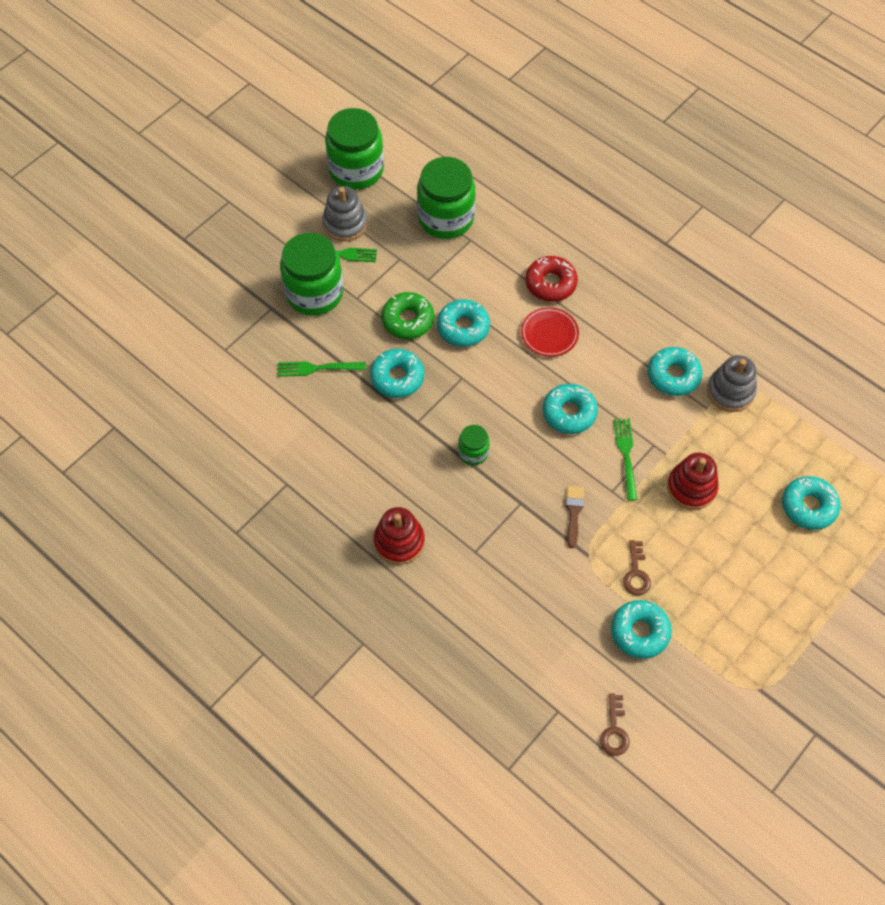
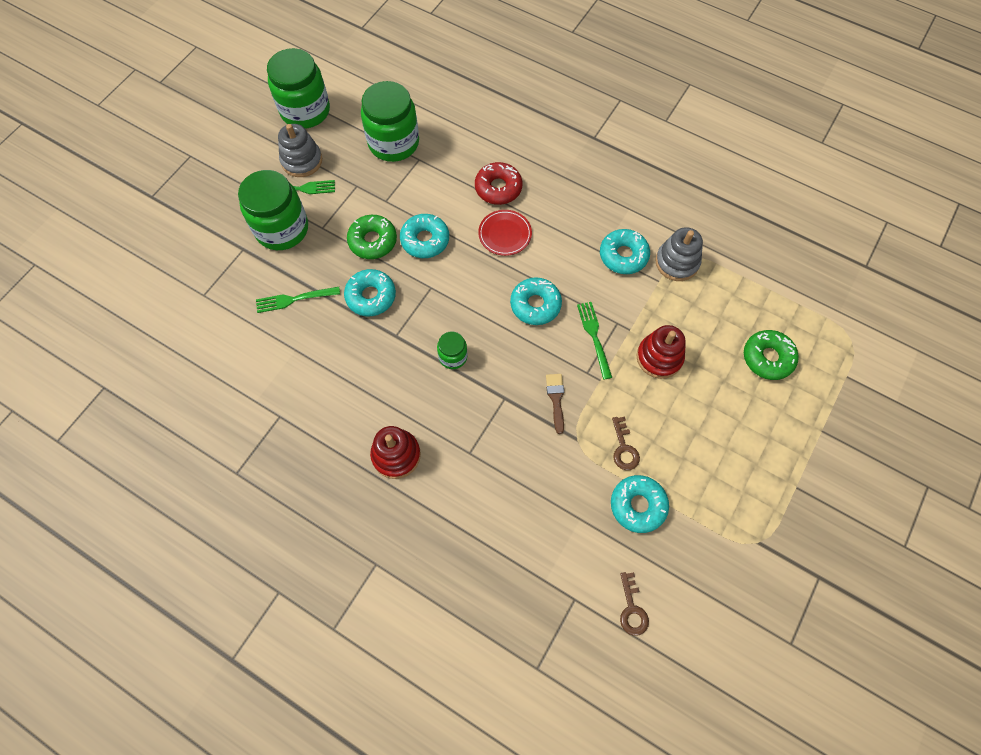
camera: 10 degrees left, 5 degrees up
(808, 506) = (767, 358): turquoise donut -> green donut

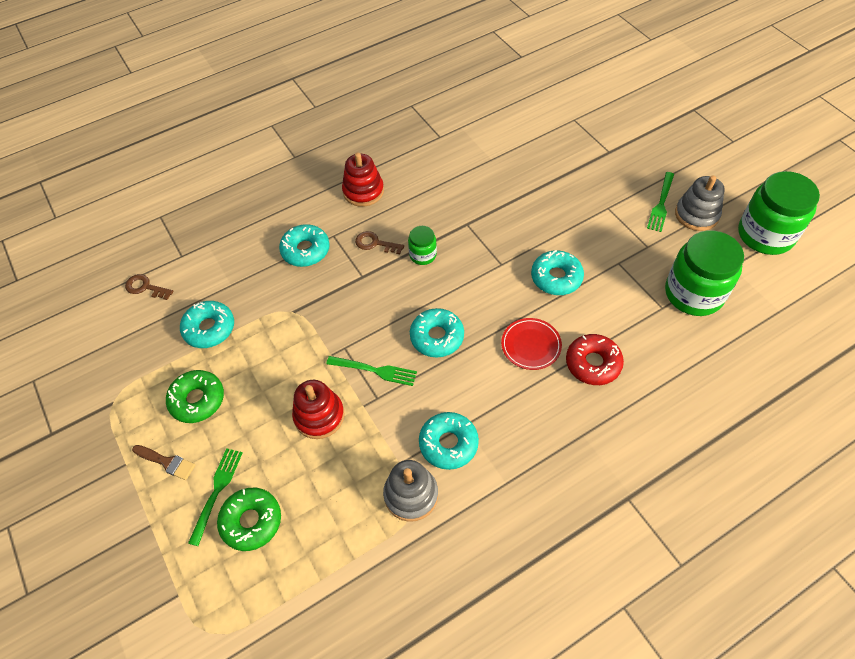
camera: 120 degrees right, 10 degrees down
(282, 229) = (619, 181): green jar -> none
(294, 299) = (540, 170): green fork -> green fork (216, 492)
(371, 296) = (515, 219): turquoise donut -> turquoise donut (305, 250)
(373, 241) = (574, 238): green donut -> green donut (197, 400)
(556, 399) = (336, 312): brown brush -> brown brush (167, 462)
(624, 448) = (260, 342): brown key -> brown key (375, 243)

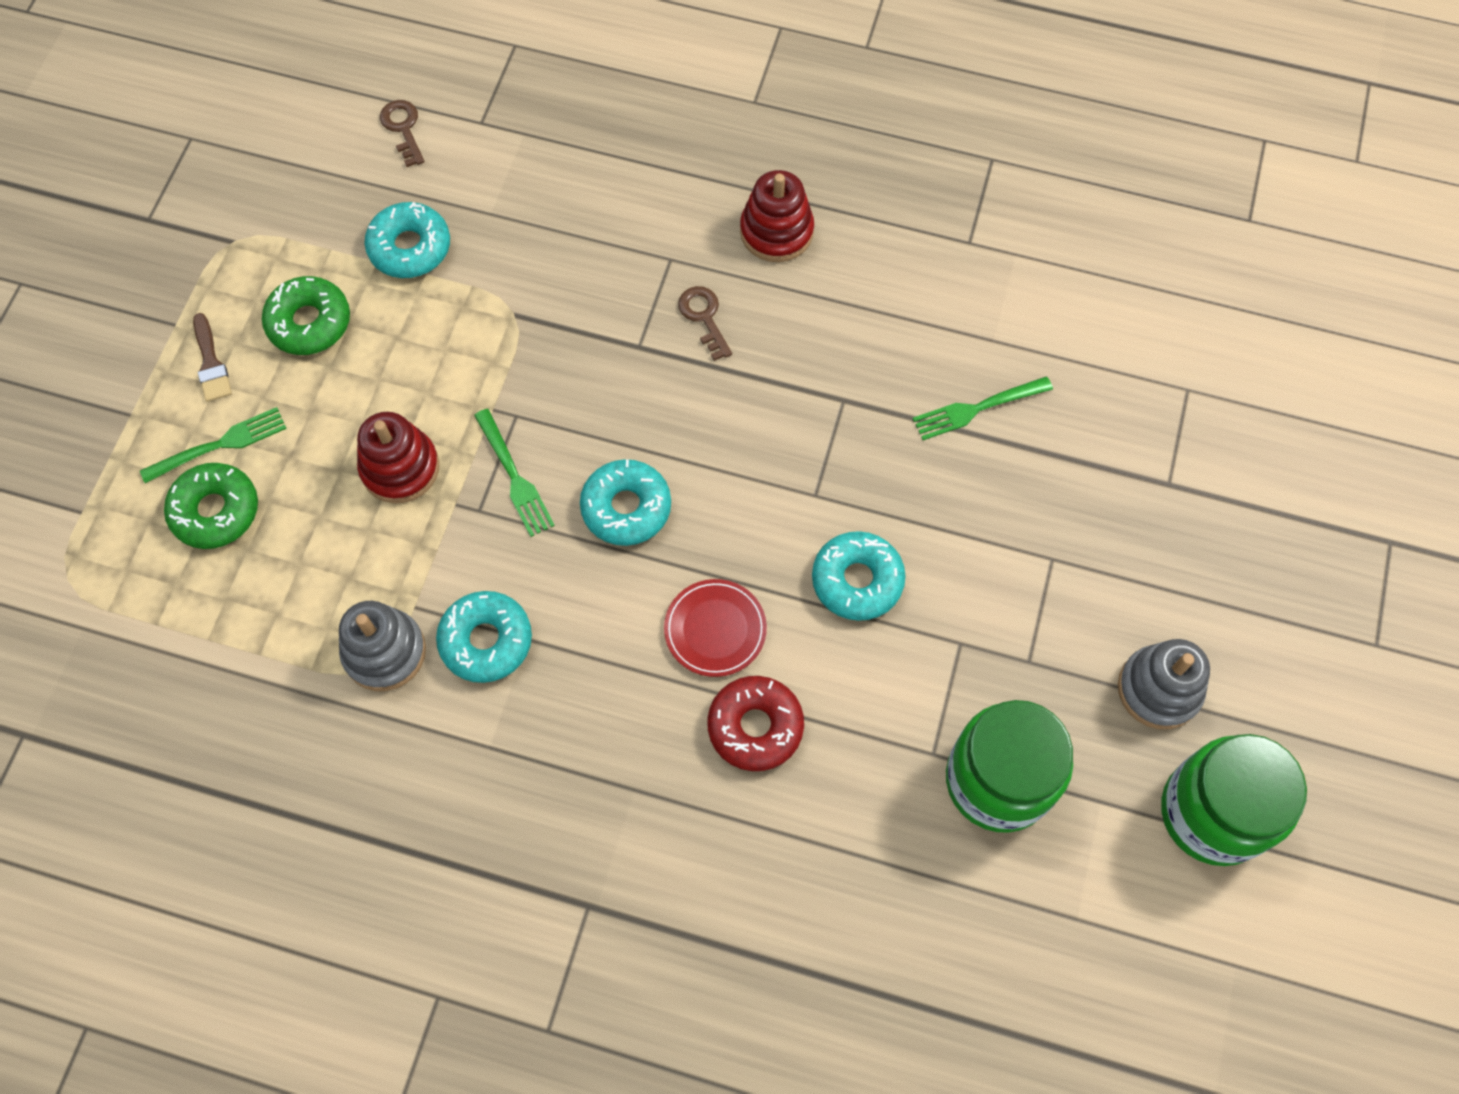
camera: 45 degrees right, 10 degrees up
(305, 250) = (617, 248): turquoise donut -> none
(423, 255) = (739, 388): green jar -> none
(661, 204) = (1132, 626): green fork -> green fork (977, 408)

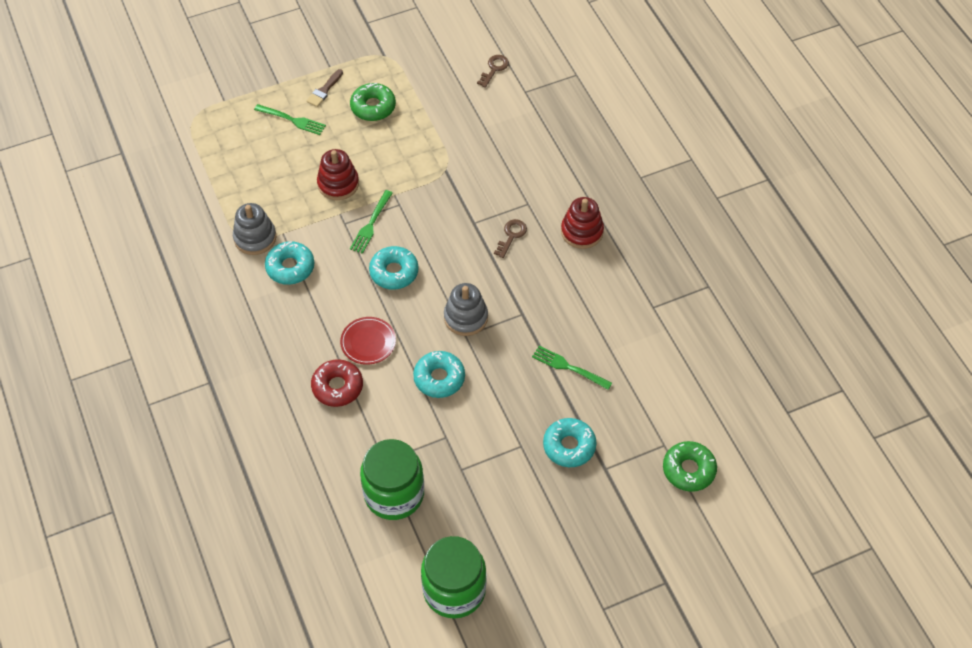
camera: 50 degrees right, 10 degrees down
(215, 511) = (263, 140): green donut -> green donut (688, 470)
(410, 248) = (440, 113): turquoise donut -> turquoise donut (569, 446)
(1159, 689) = (495, 530): grey stacking toy -> grey stacking toy (466, 317)

